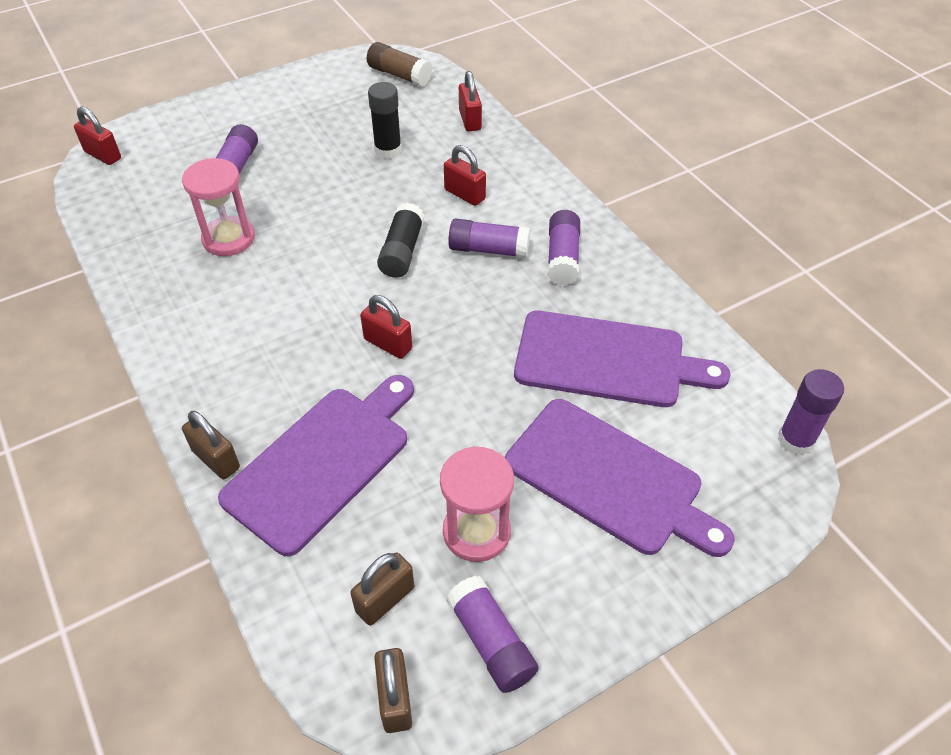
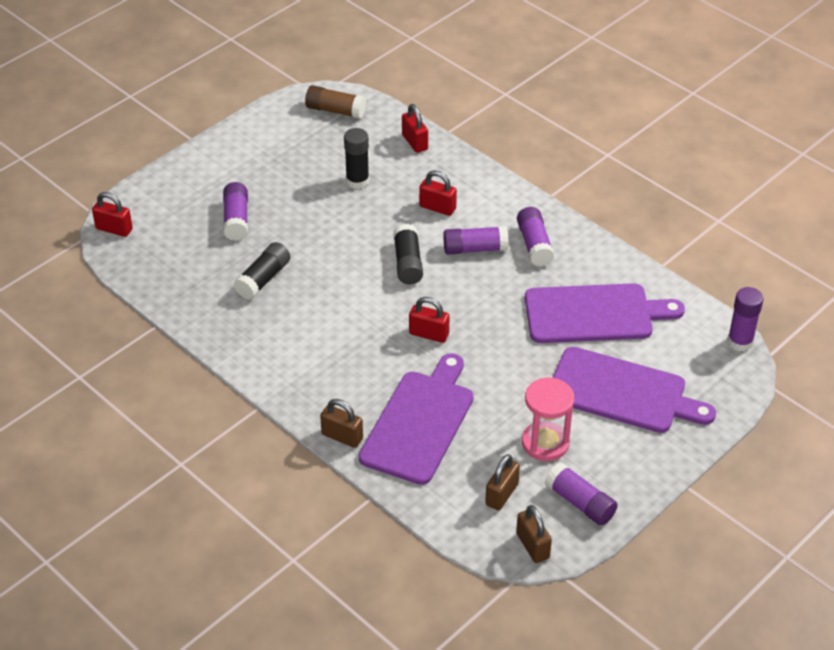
camera: 15 degrees left, 5 degrees down
(228, 239) = (263, 279): pink hourglass -> black glue stick

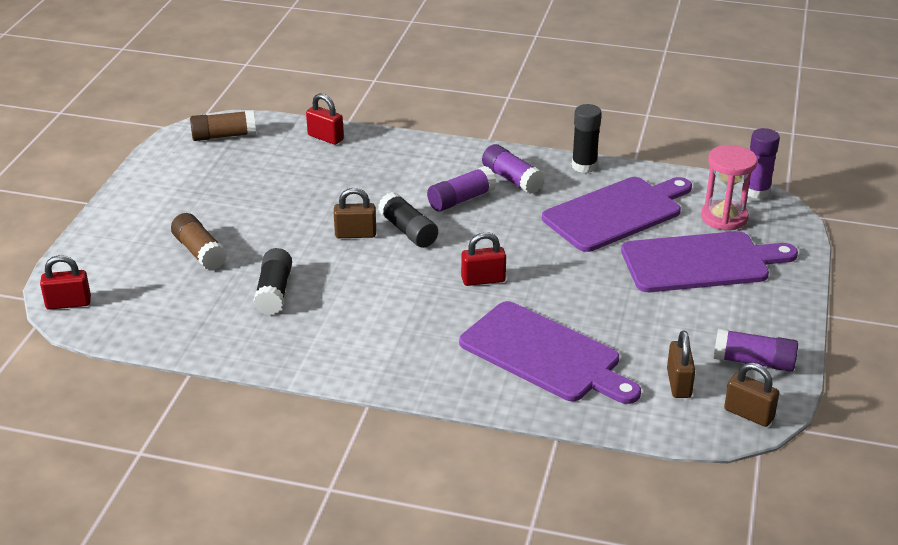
camera: 30 degrees left, 10 degrees down
(236, 219) = (199, 252): purple glue stick -> brown glue stick
(342, 436) = (480, 395): brown padlock -> brown padlock (355, 234)
(357, 181) = (297, 183): black glue stick -> black glue stick (584, 166)
(419, 423) = (545, 355): purple cutting board -> purple cutting board turned 135 degrees clockwise
(437, 208) = (395, 180): red padlock -> none
(545, 443) = (675, 326): pink hourglass -> pink hourglass (724, 217)

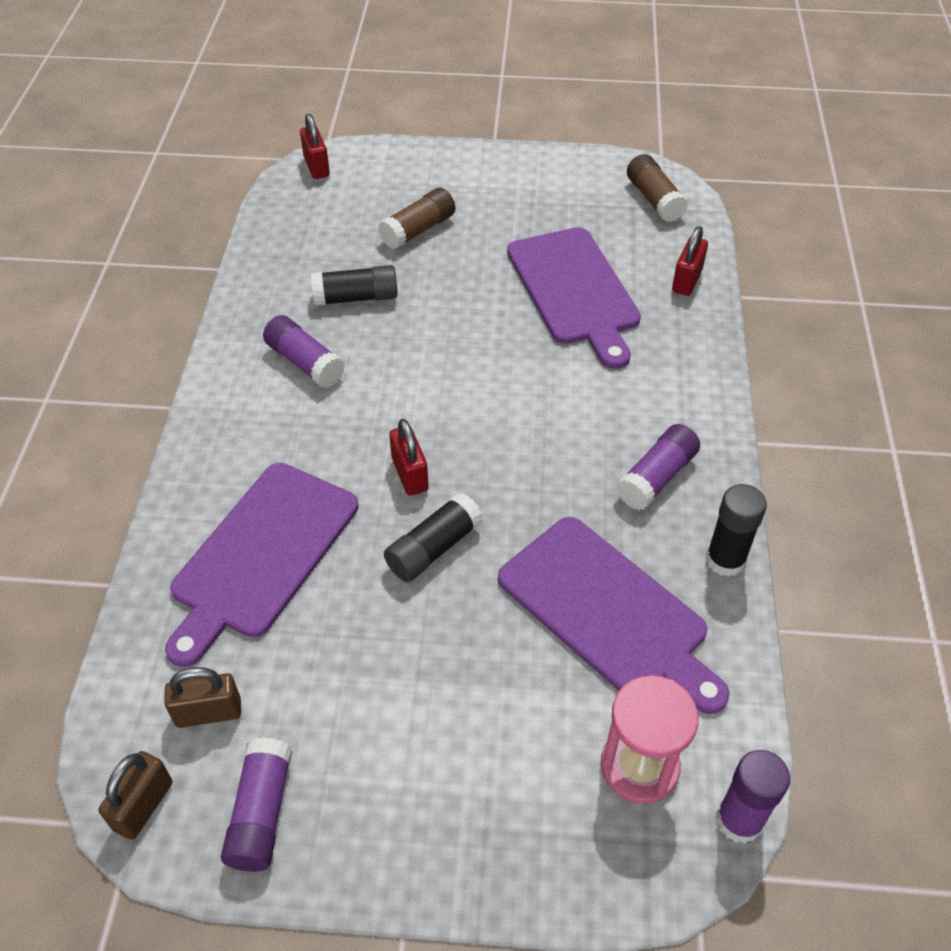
camera: 80 degrees right, 15 degrees up
(355, 234) = (481, 342): brown padlock -> none
(408, 231) = (500, 388): black glue stick -> black glue stick (434, 548)
(461, 200) = (587, 429): purple glue stick -> purple glue stick (305, 363)
(700, 262) = (502, 733): purple cutting board -> purple cutting board (574, 290)

